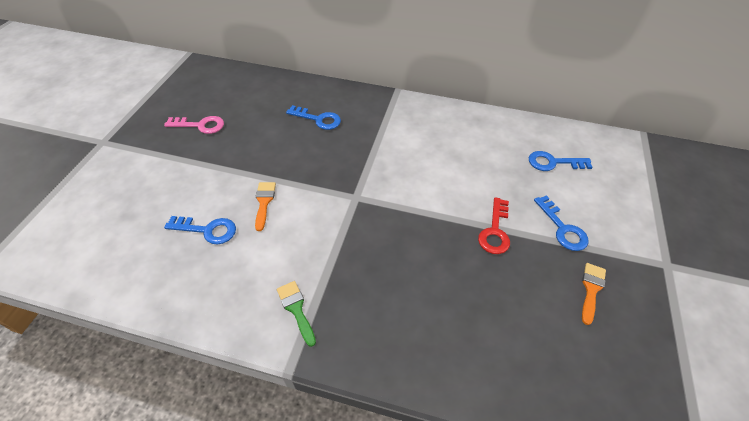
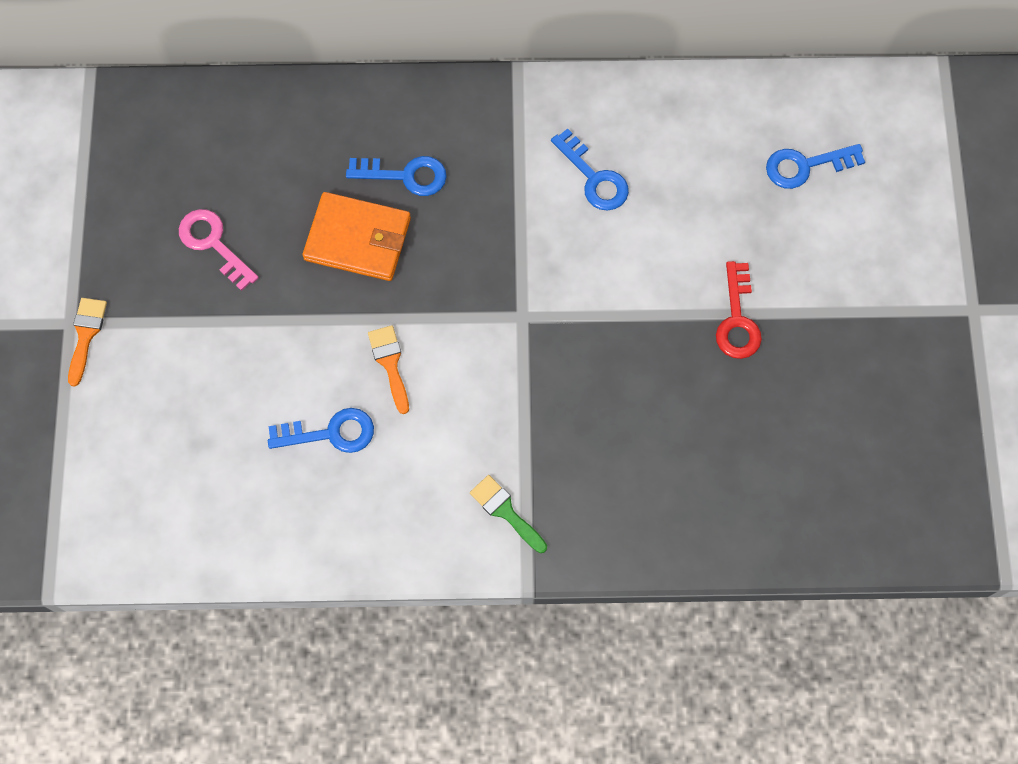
camera: 15 degrees left, 20 degrees up
(200, 125) = (213, 243): pink key -> pink key turned 120 degrees counterclockwise
(278, 140) = (358, 239): none -> orange wallet
(563, 228) = (831, 288): blue key -> blue key (594, 178)
(591, 289) = (875, 375): orange brush -> orange brush (86, 335)

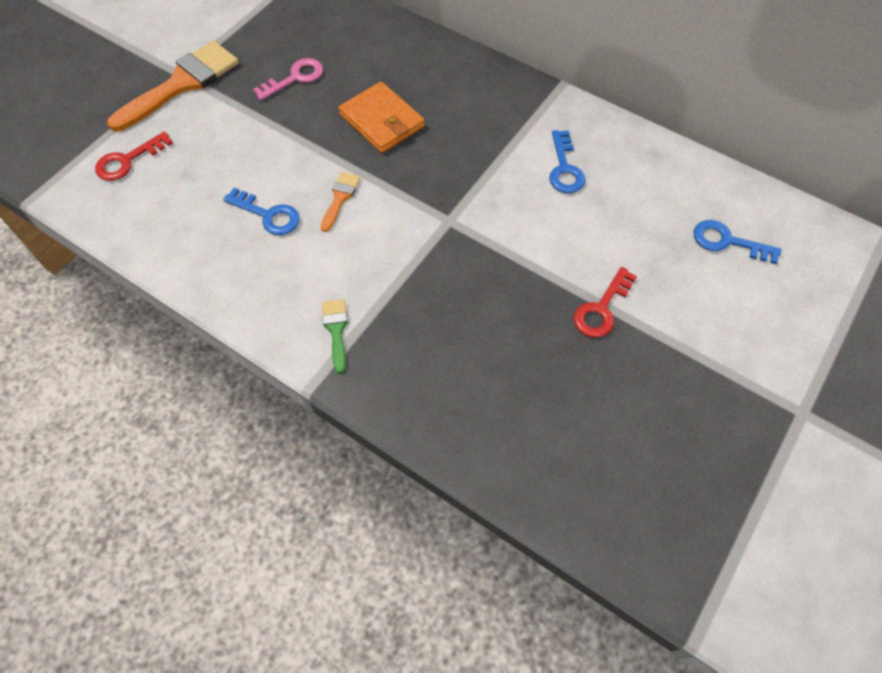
camera: 35 degrees right, 10 degrees down
(86, 335) = (182, 84): orange brush -> orange brush, size x2.14
(115, 471) = (127, 161): none -> red key
(213, 243) = (295, 78): pink key -> pink key turned 60 degrees clockwise
(406, 175) = (441, 103): blue key -> none

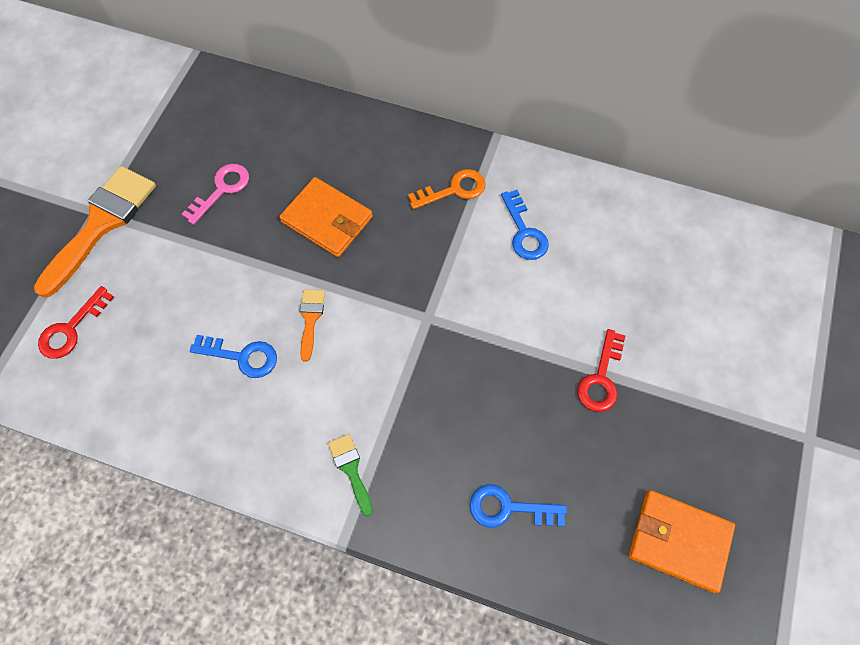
camera: 15 degrees left, 5 degrees up
(508, 120) = (454, 190): none -> orange key
(636, 471) = (678, 541): none -> orange wallet
(727, 241) = (697, 276): blue key -> blue key (508, 508)

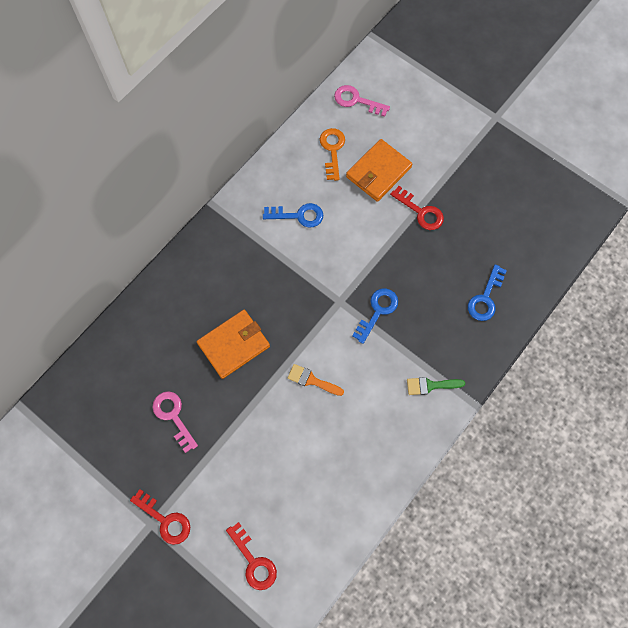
camera: 70 degrees left, 5 degrees up
(101, 223) = (165, 520): orange brush -> red key
(242, 356) = (324, 436): blue key -> blue key (377, 311)
(454, 190) = (245, 248): orange key -> orange key (332, 150)
(678, 541) = (532, 212): orange wallet -> orange wallet (378, 172)
(725, 245) = (356, 100): none -> pink key

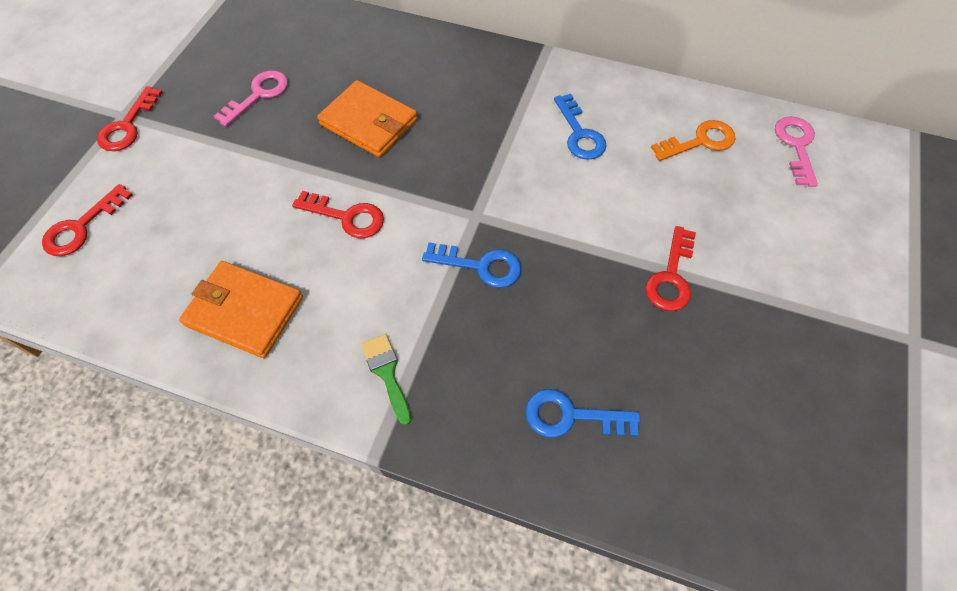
camera: 70 degrees right, 10 degrees down
(311, 380) = (347, 217): orange brush -> red key
(378, 172) = (701, 204): orange wallet -> orange wallet (244, 311)

